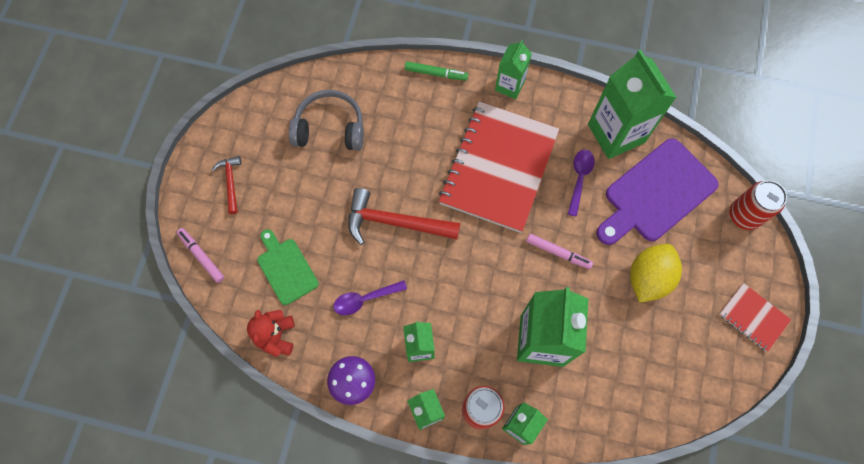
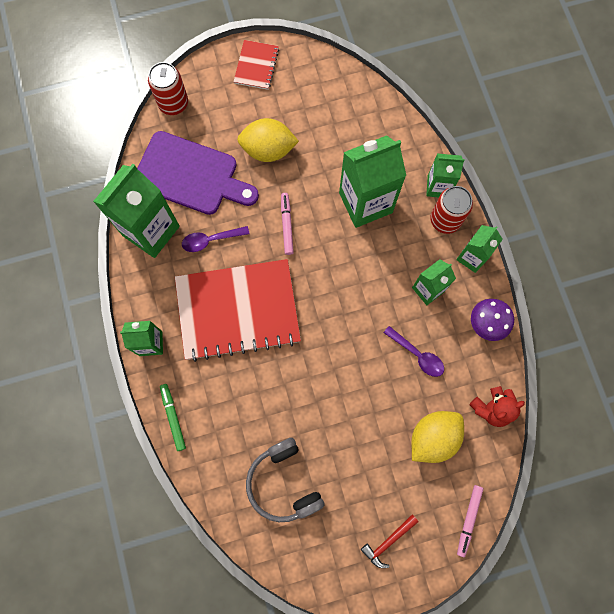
camera: 120 degrees left, 5 degrees up
(286, 268) = (433, 437): green cutting board -> yellow lemon
(395, 222) = (338, 369): red hammer -> none

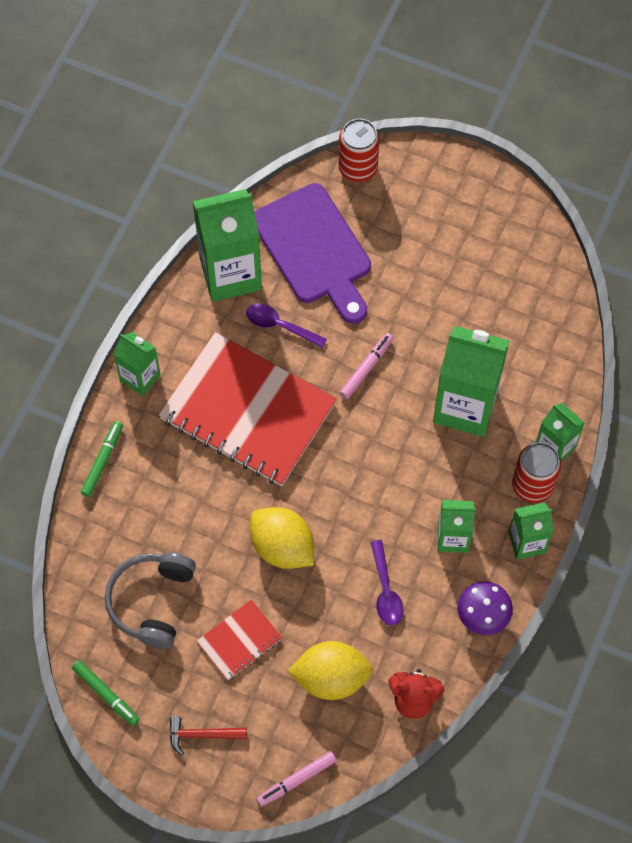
camera: 40 degrees right, 10 degrees down
(256, 66) = (474, 191): red notebook -> red notebook (239, 640)
(268, 150) = (412, 282): yellow lemon -> yellow lemon (282, 547)
(307, 568) = (106, 694): none -> green marker

